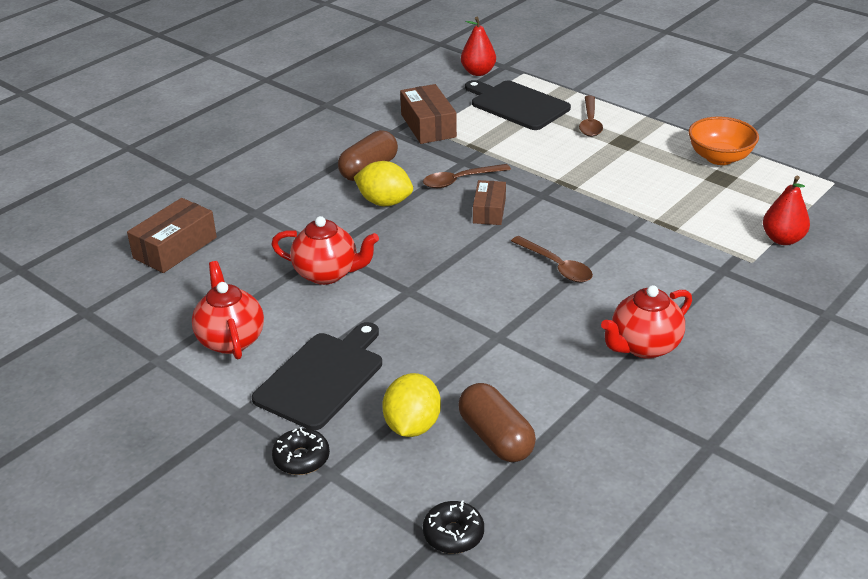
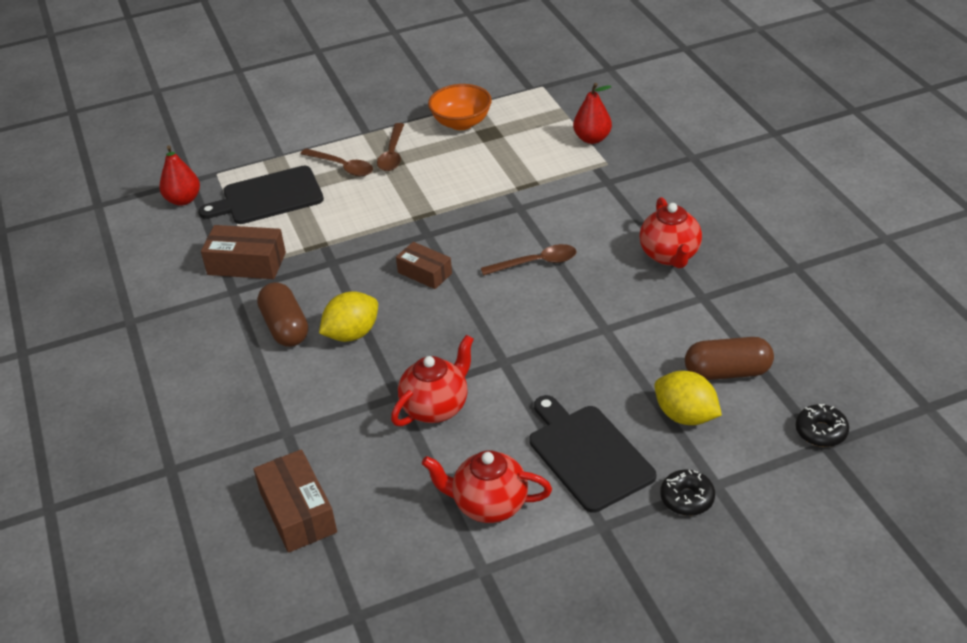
camera: 60 degrees left, 5 degrees up
(460, 180) = (360, 274): brown spoon -> brown spoon (392, 154)

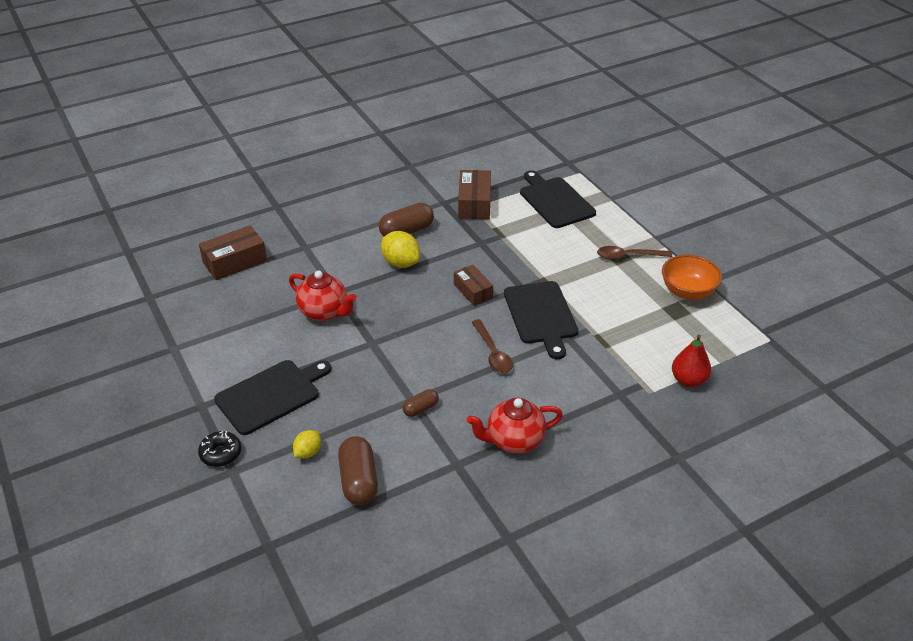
camera: 80 degrees right, 0 degrees up
(183, 200) = (543, 163): red pear -> none
(342, 167) = (603, 232): brown spoon -> none
(424, 273) = (473, 291): brown box -> brown box turned 60 degrees counterclockwise
(479, 223) = (541, 315): none -> black cutting board
(489, 505) = (229, 346): red teapot -> none
(620, 322) = (420, 409): none -> brown capsule
(685, 416) = (308, 452): yellow lemon -> yellow lemon, size x0.59
(821, 431) = (284, 544): black donut -> none

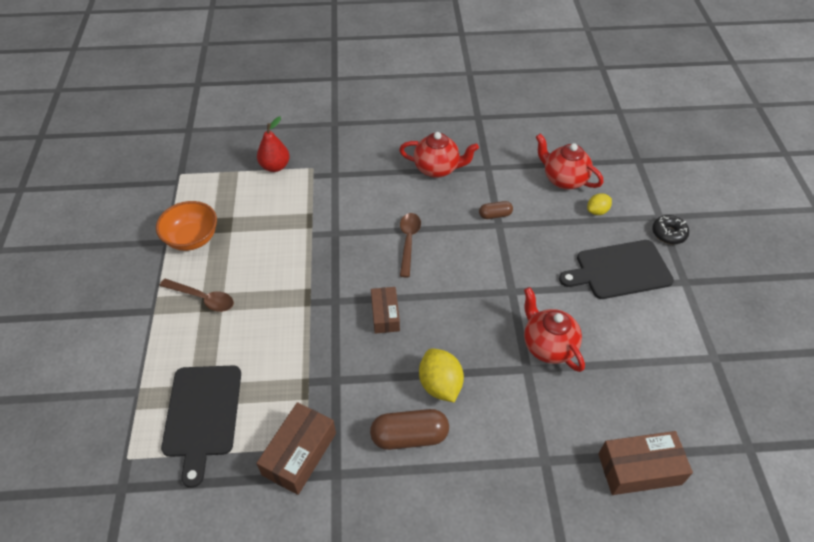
camera: 155 degrees left, 10 degrees up
(358, 480) = (563, 179): brown capsule -> red teapot
(541, 315) = (340, 263): black cutting board -> none

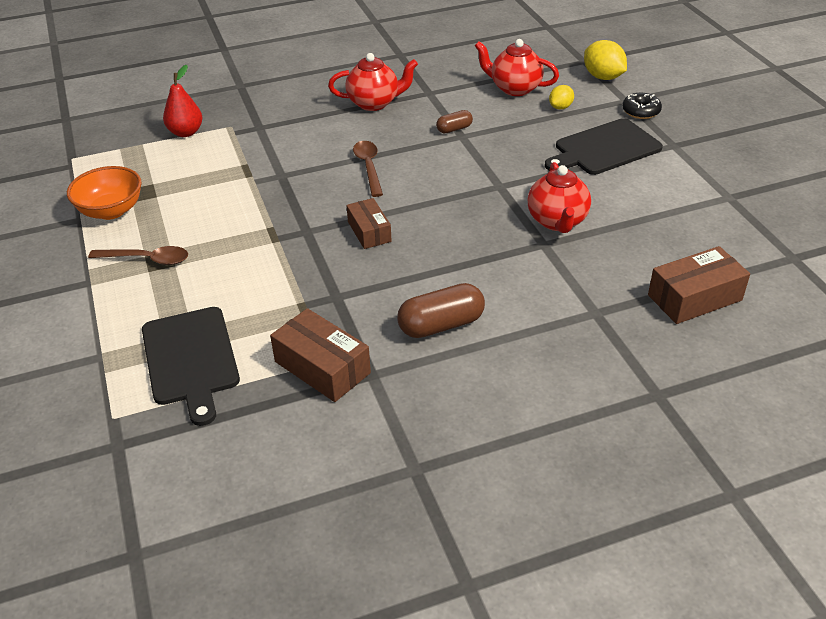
camera: 15 degrees left, 10 degrees down
(299, 454) = (322, 367): brown box -> brown box turned 60 degrees counterclockwise
(440, 385) = (456, 276): yellow lemon -> yellow lemon (603, 77)
(548, 346) = (557, 221): red teapot -> red teapot turned 135 degrees counterclockwise

